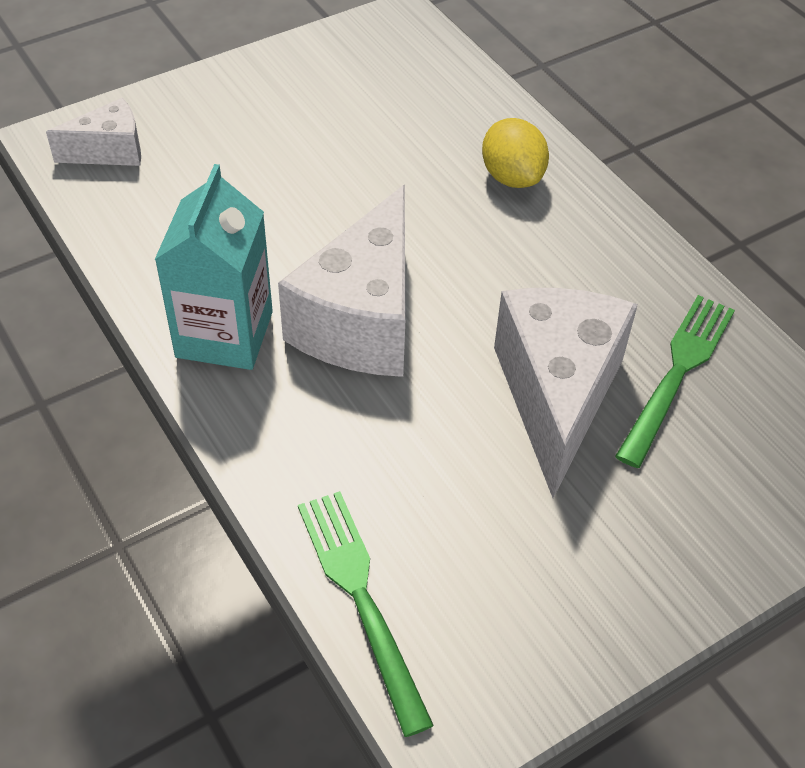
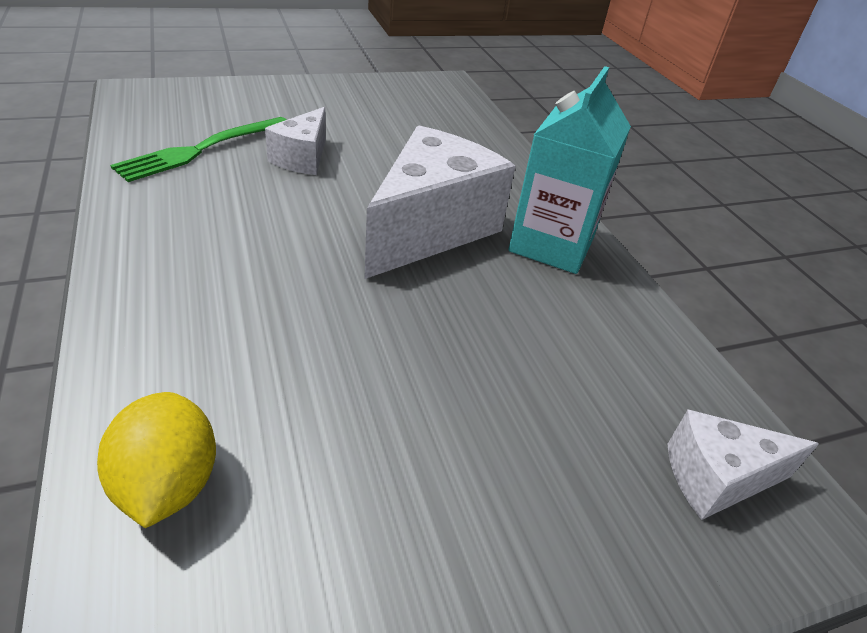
camera: 170 degrees left, 10 degrees down
(360, 596) = (475, 118): green fork -> none
(512, 177) = (194, 319): yellow lemon -> yellow lemon (168, 484)
(556, 395) = (302, 158): white cheese -> white cheese, size x0.53

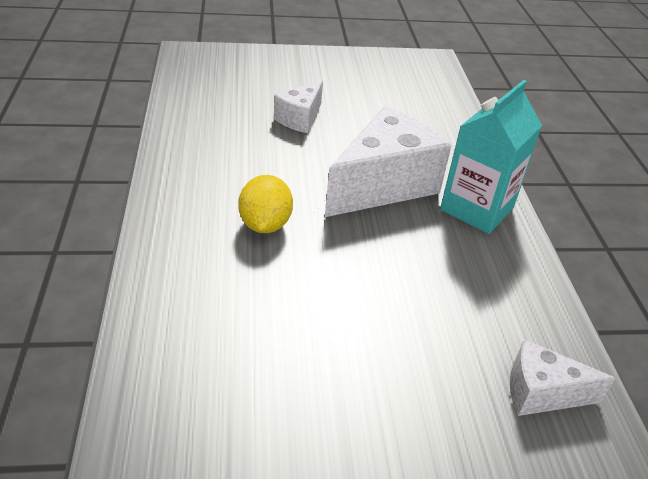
camera: 15 degrees right, 0 degrees up
(168, 484) = (173, 329): yellow lemon -> yellow lemon (265, 224)
(200, 150) = (226, 105): green fork -> none

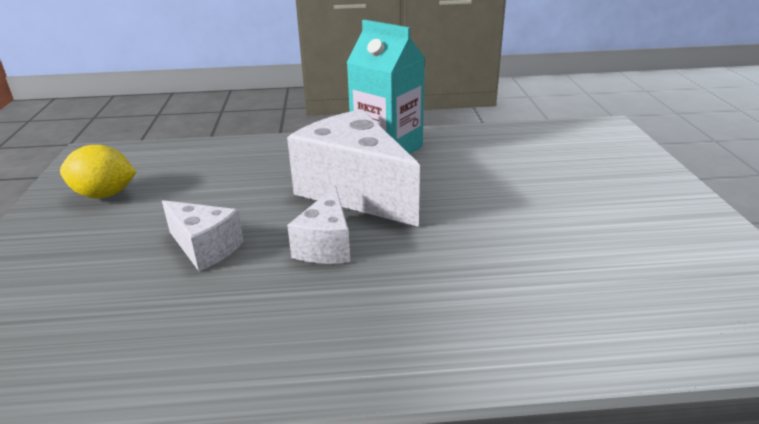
camera: 85 degrees left, 10 degrees down
(265, 224) = (443, 266): yellow lemon -> yellow lemon (105, 195)
(541, 393) = (588, 141): white cheese -> white cheese (326, 245)

